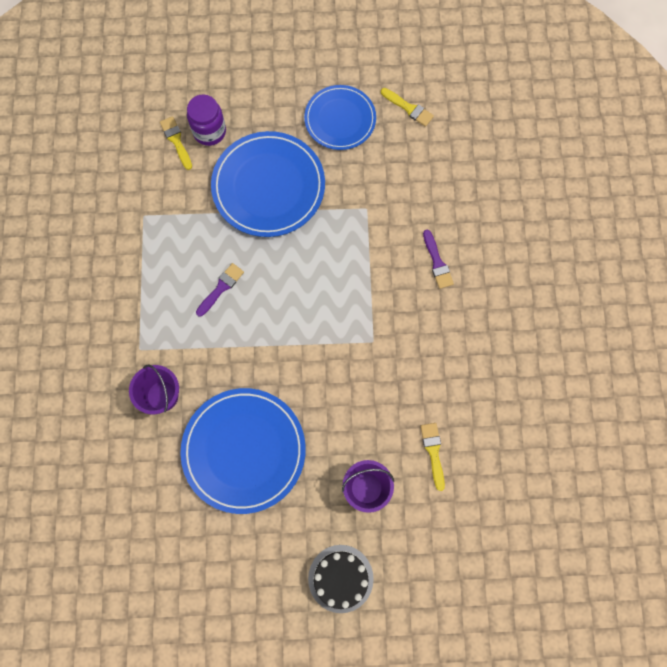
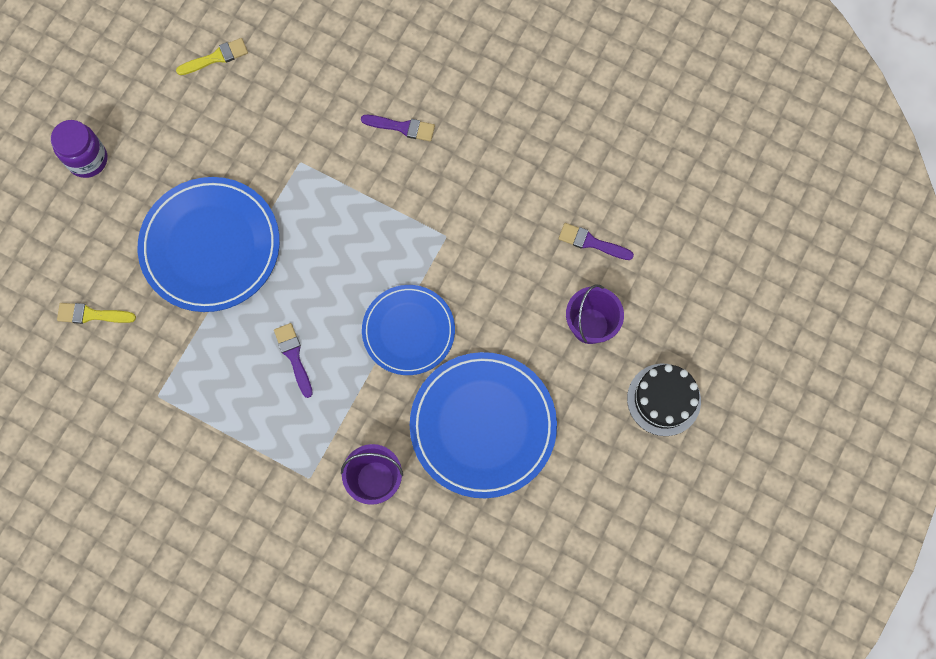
camera: 60 degrees left, 0 degrees up
(209, 131) = (105, 273): purple jar -> purple jar (87, 159)
(340, 119) = (182, 132): blue plate -> blue plate (408, 331)
(433, 452) = (591, 242): yellow brush -> purple brush

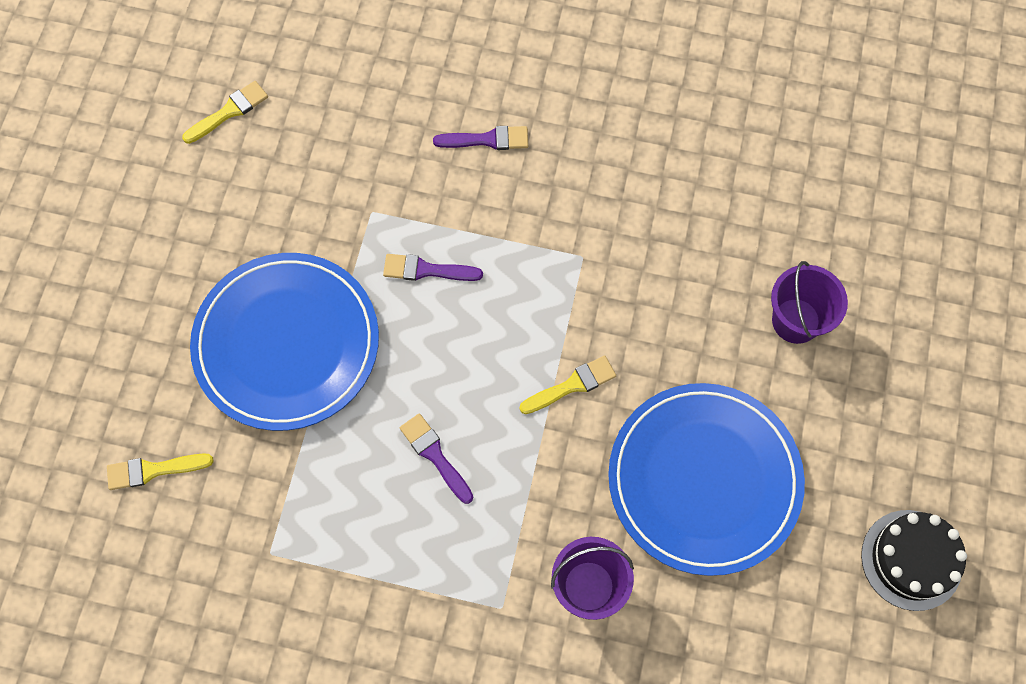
camera: 15 degrees left, 5 degrees down
(87, 159) = (96, 275): purple jar -> none
(408, 331) = (572, 385): blue plate -> yellow brush
(591, 242) = (763, 220): purple brush -> purple brush (426, 270)
(663, 399) = (917, 387): black cake -> black cake (911, 560)

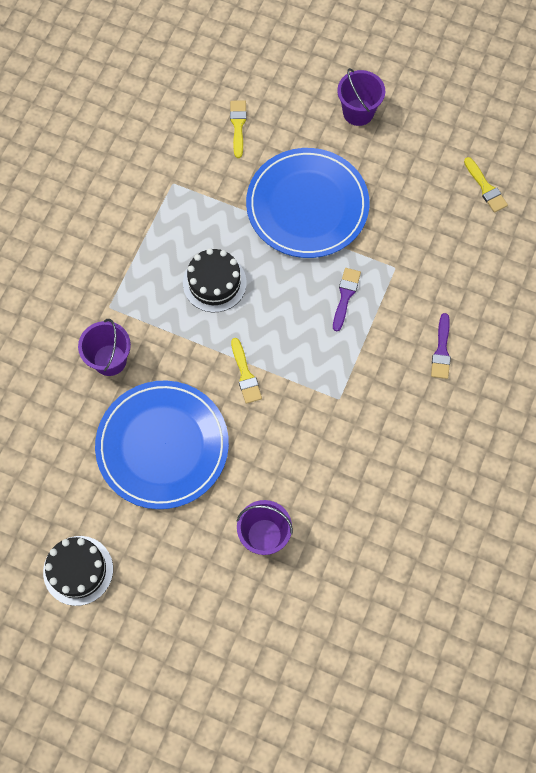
camera: 100 degrees right, 0 degrees up
(115, 295) = (358, 112): none -> purple bucket
(435, 455) = (214, 283): purple brush -> black cake

